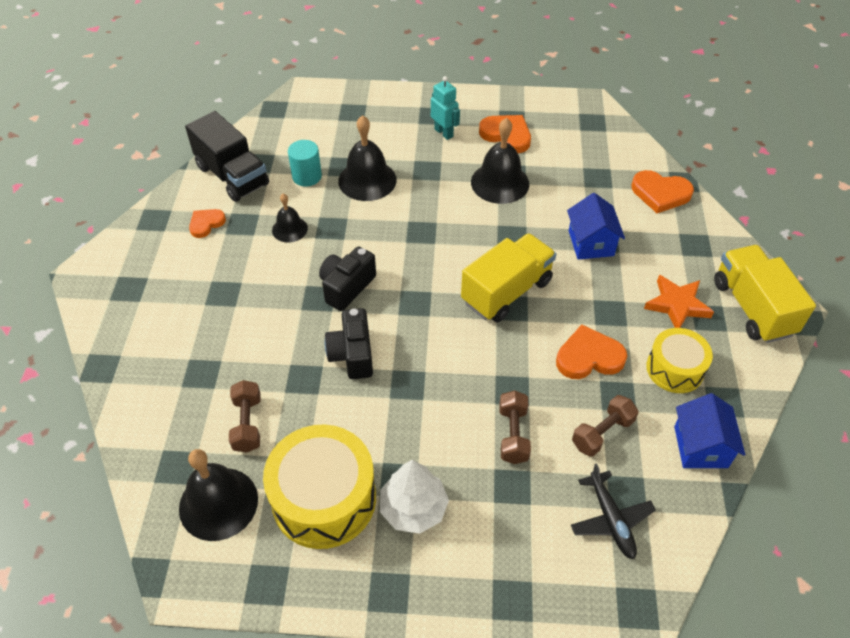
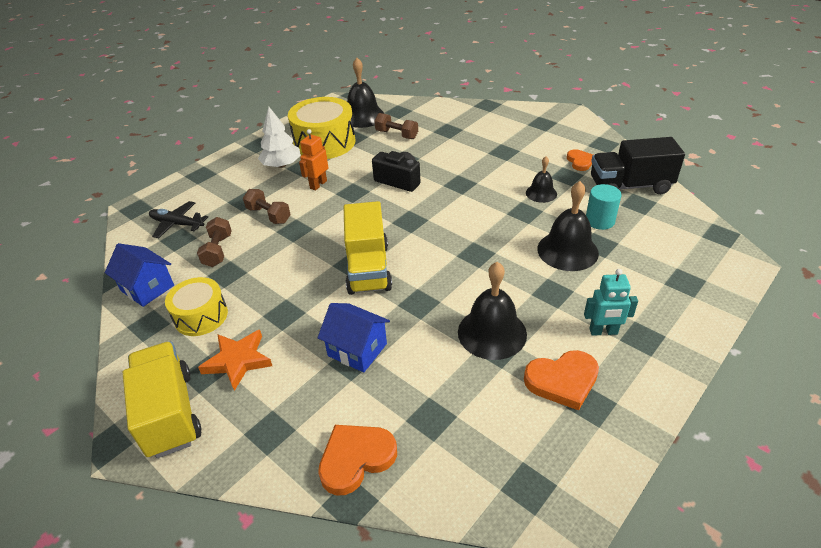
camera: 130 degrees right, 10 degrees down
(346, 287) = (457, 198): black camera -> none
(421, 430) = (318, 184): none -> orange robot
(589, 357) = (268, 277): orange heart -> none
(752, 308) = (170, 413): yellow truck -> yellow truck turned 135 degrees counterclockwise

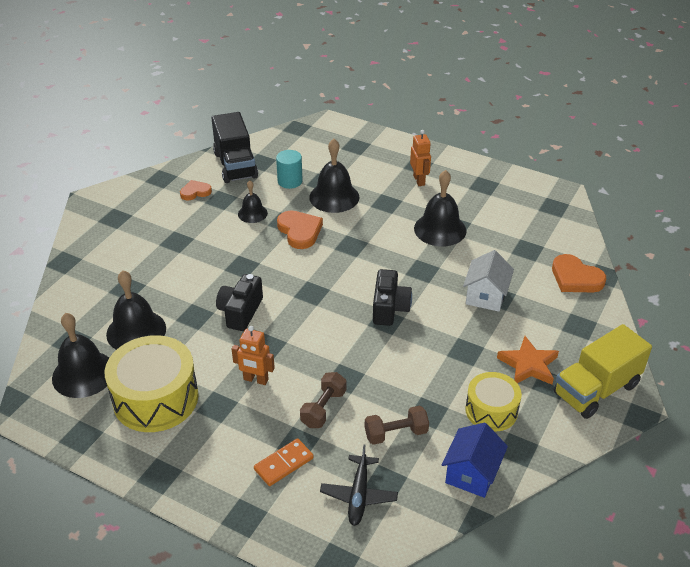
camera: 105 degrees left, 0 degrees up
(230, 192) = (283, 464): none -> orange domino
(281, 165) = (214, 429): white tree -> none
(357, 350) = (486, 296): blue house -> white house
(368, 268) = (389, 308): yellow truck -> black camera
(396, 134) = (136, 331): brown dumbbell -> black bell
(562, 381) = (470, 196): orange heart -> orange heart (300, 231)
(603, 332) = (419, 180): turquoise robot -> orange robot

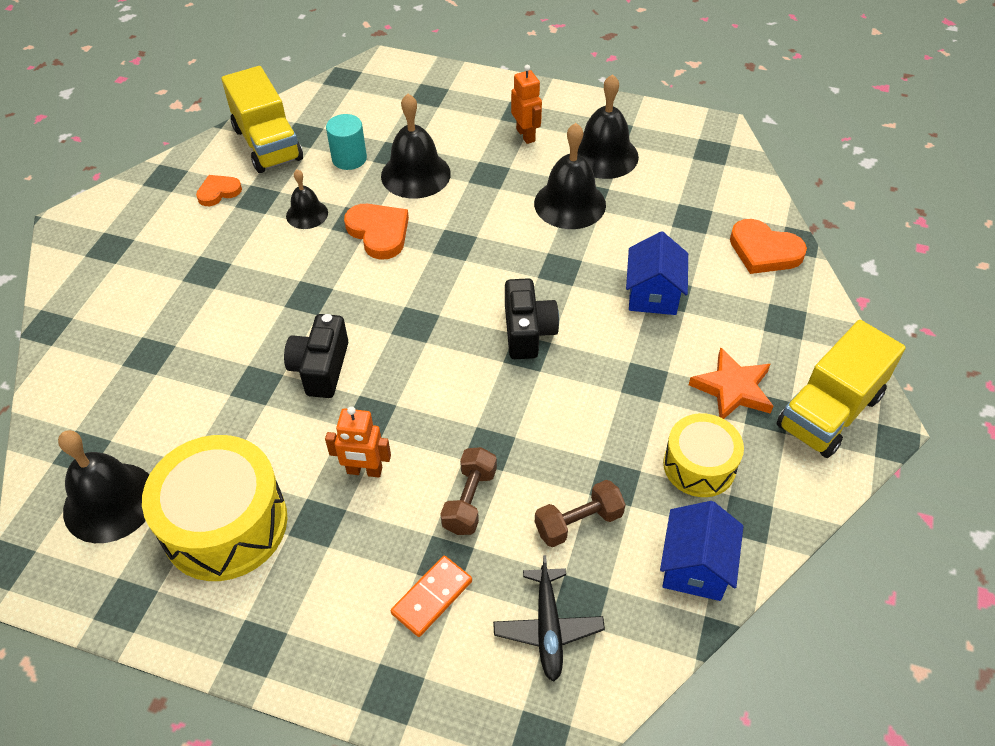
camera: 10 degrees left, 10 degrees up
(136, 331) = (175, 421): black bell -> black bell (604, 155)
(235, 165) = (268, 144): black truck -> yellow truck
(486, 296) = (653, 294): white house -> blue house

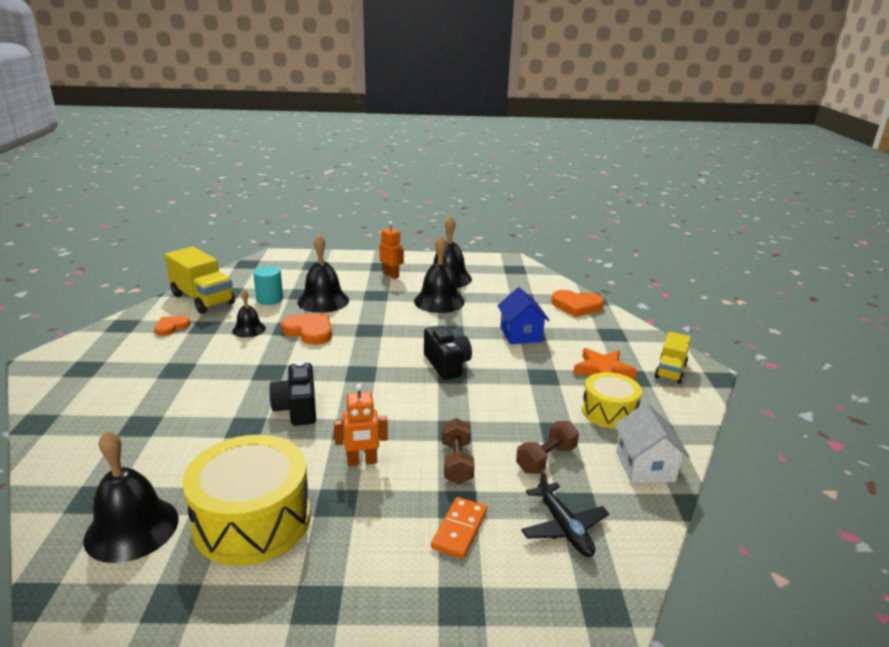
camera: 20 degrees left, 25 degrees down
(695, 567) = (645, 467): blue house -> white house
(829, 411) = (670, 371): yellow truck -> yellow truck, size x0.61

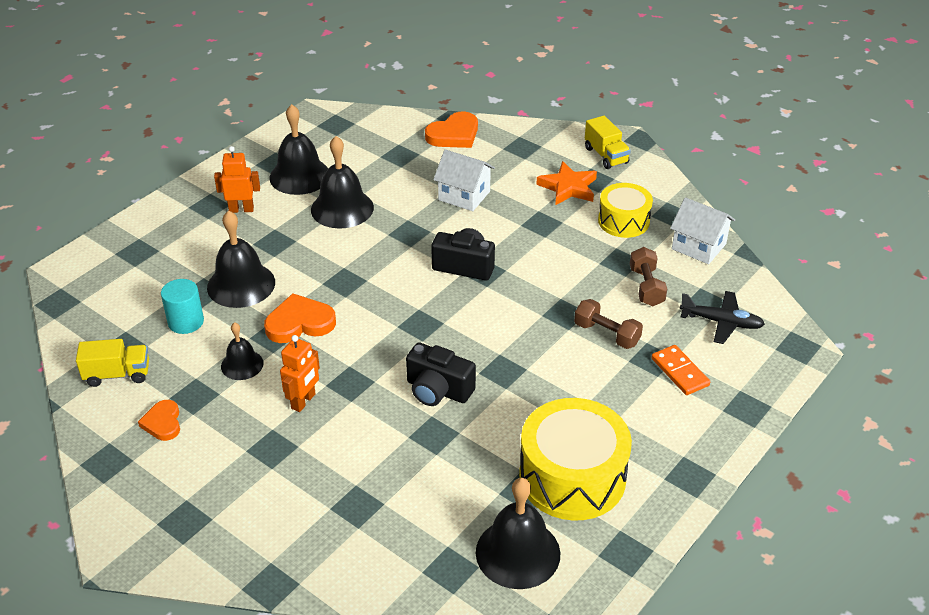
camera: 50 degrees left, 15 degrees up
(203, 299) = (117, 374): yellow truck -> yellow truck, size x0.61
(362, 462) = (556, 385): orange robot -> orange robot (303, 401)
(520, 334) = (464, 196): blue house -> white house

